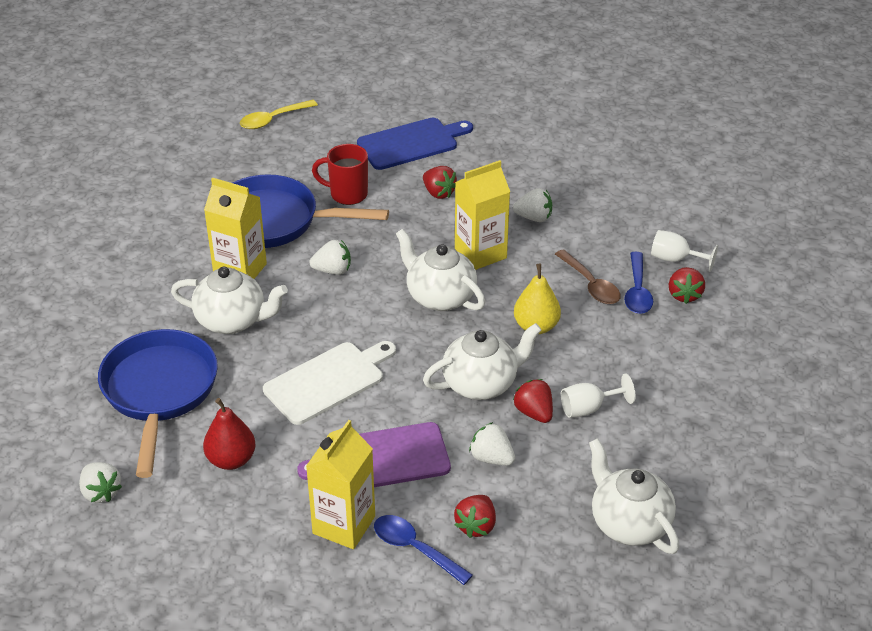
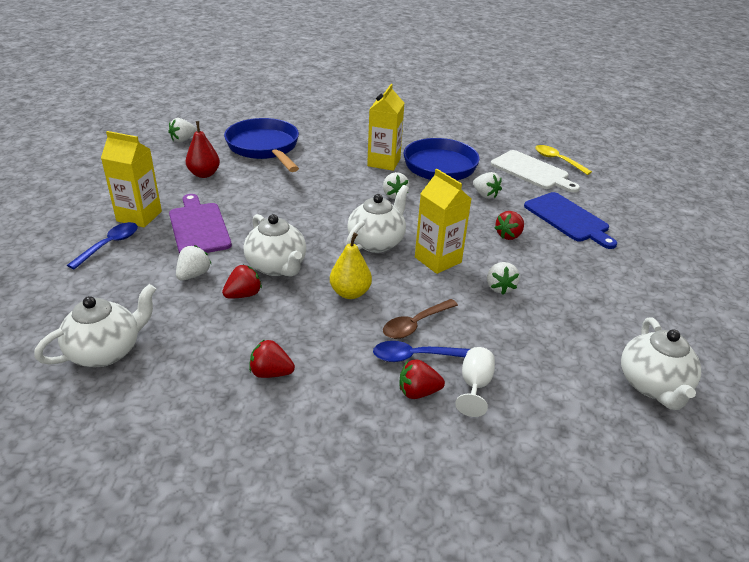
camera: 80 degrees right, 5 degrees down
(159, 392) = (264, 148): blue pan -> blue pan turned 105 degrees counterclockwise
(232, 320) = (332, 164): white teapot -> white teapot (652, 385)
(328, 381) = (277, 201): white cutting board -> white cutting board (532, 171)
(347, 194) = (485, 195): red mug -> white strawberry
(476, 526) = (124, 270): red strawberry -> red strawberry (271, 373)
(588, 408) = (248, 325): white goblet -> none

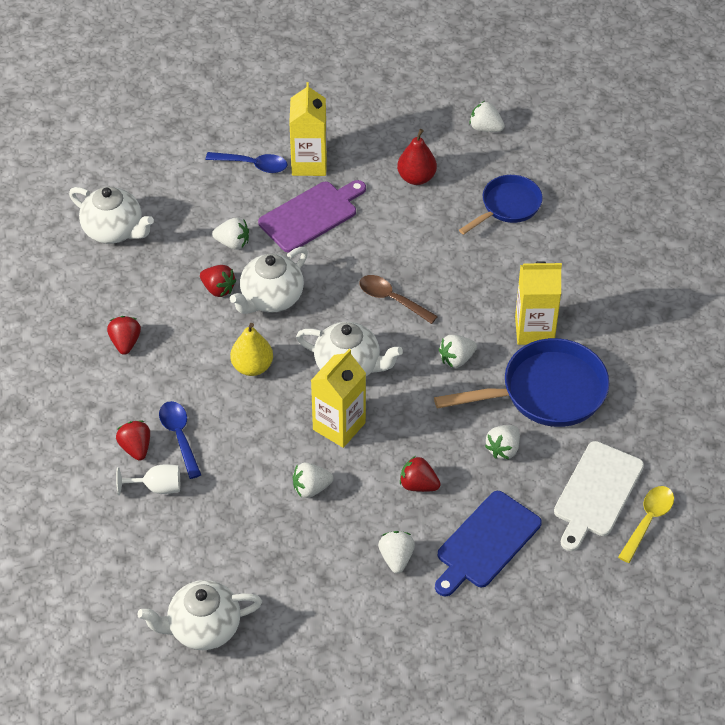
camera: 75 degrees right, 15 degrees up
(264, 148) = (508, 206): blue pan -> blue pan, size x0.62
(415, 324) = (224, 428): brown spoon -> brown spoon (392, 299)
(578, 260) = (396, 558): none -> white strawberry

